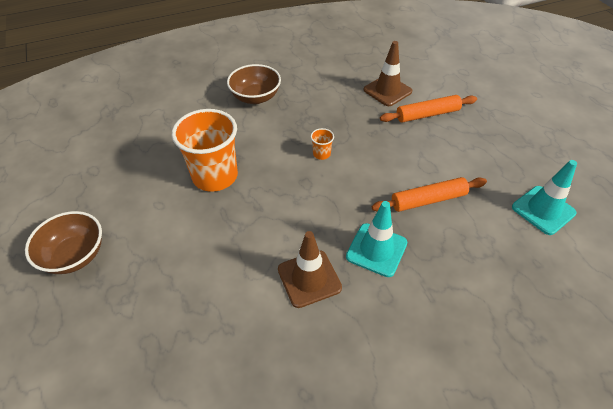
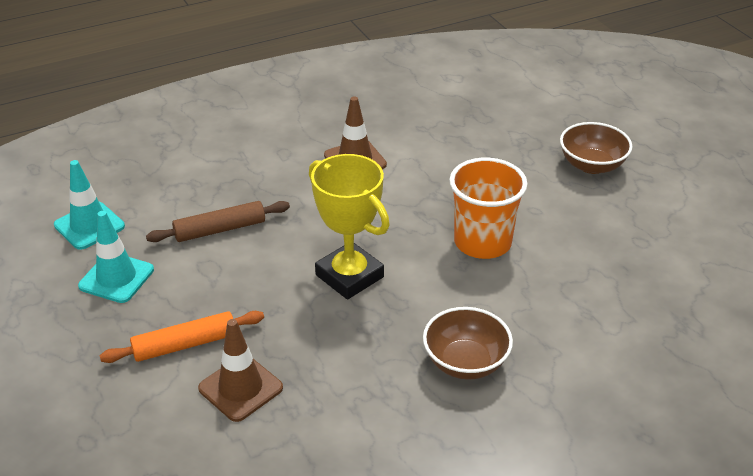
camera: 175 degrees right, 10 degrees down
(321, 154) = (349, 276): orange cup -> yellow trophy
(376, 250) = (287, 183): turquoise traffic cone -> turquoise traffic cone (116, 278)
(428, 200) = (220, 229): orange rolling pin -> brown rolling pin

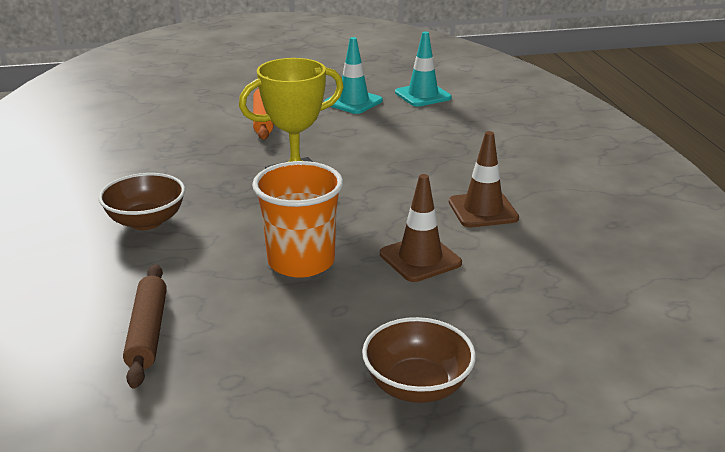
camera: 105 degrees right, 10 degrees down
(220, 229) = (394, 139): brown rolling pin -> brown rolling pin (148, 332)
(240, 388) = (203, 133): brown traffic cone -> brown traffic cone (420, 259)

